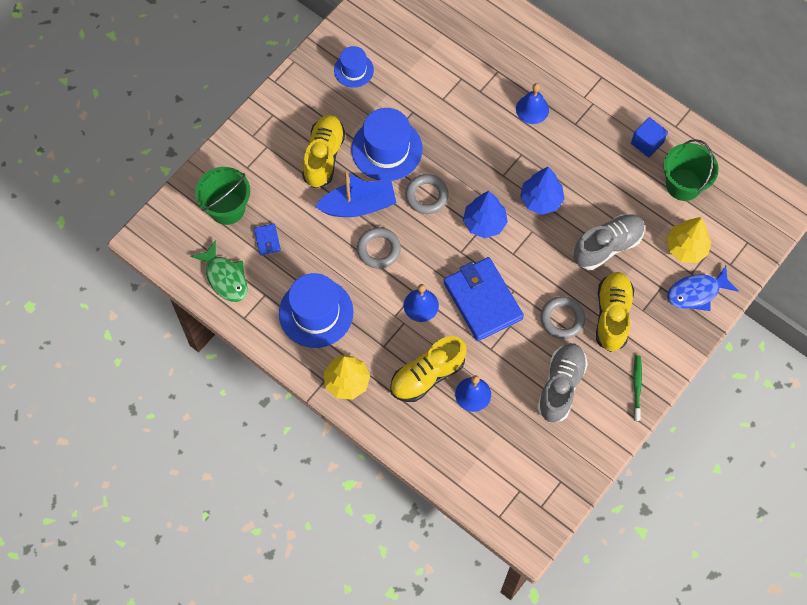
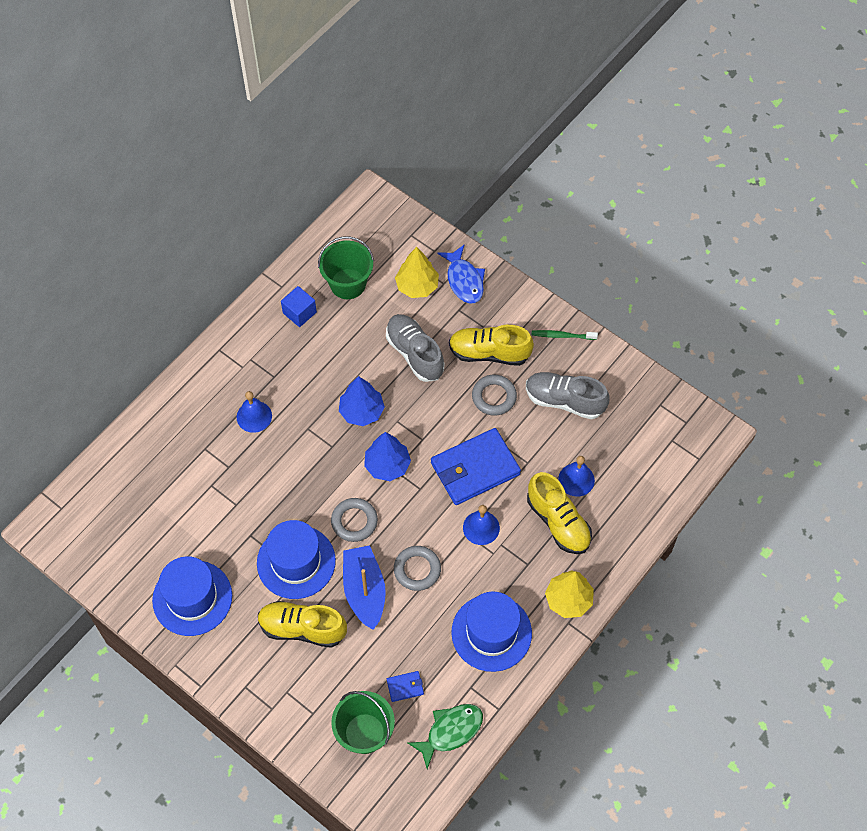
camera: 90 degrees left, 5 degrees down
(353, 70) = (192, 598): blue hat -> blue hat, size x1.74

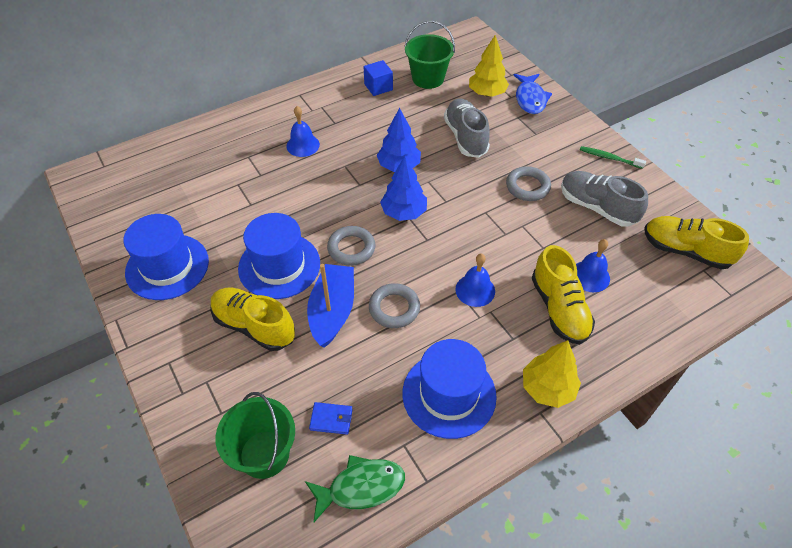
camera: 20 degrees right, 10 degrees down
(475, 469) = (488, 238): blue wallet -> none
(489, 353) = (535, 153): yellow shoe -> yellow shoe (685, 251)

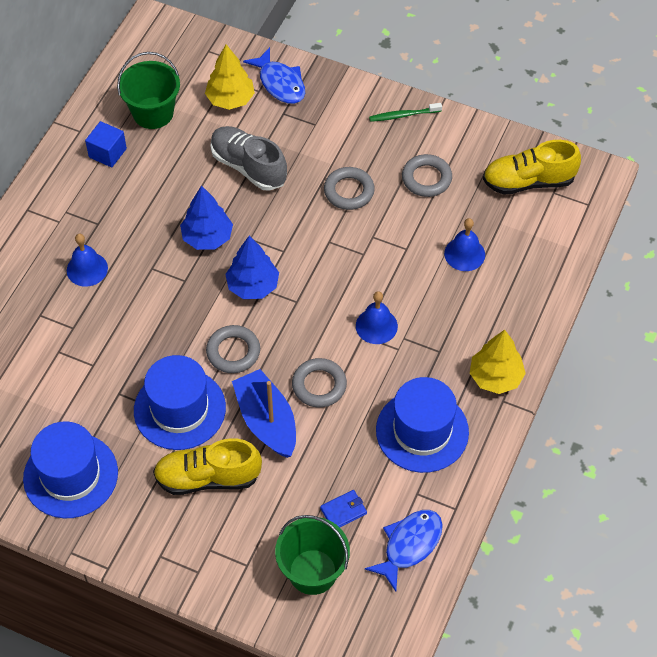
camera: 35 degrees left, 5 degrees up
(361, 487) = (409, 545): green fish -> blue fish
(559, 308) = (459, 301): yellow shoe -> none
(597, 207) = (426, 178): grey shoe -> grey ring

